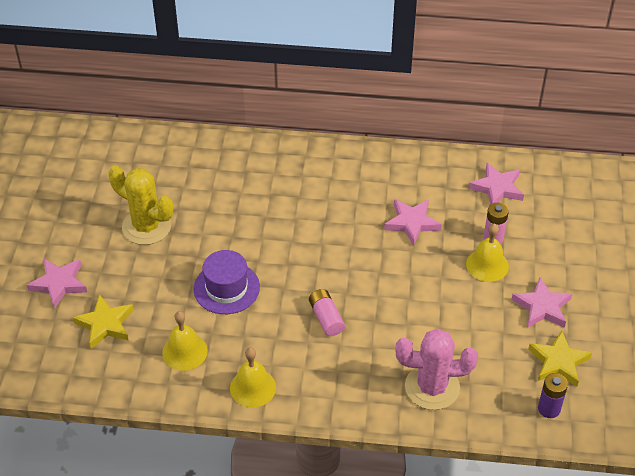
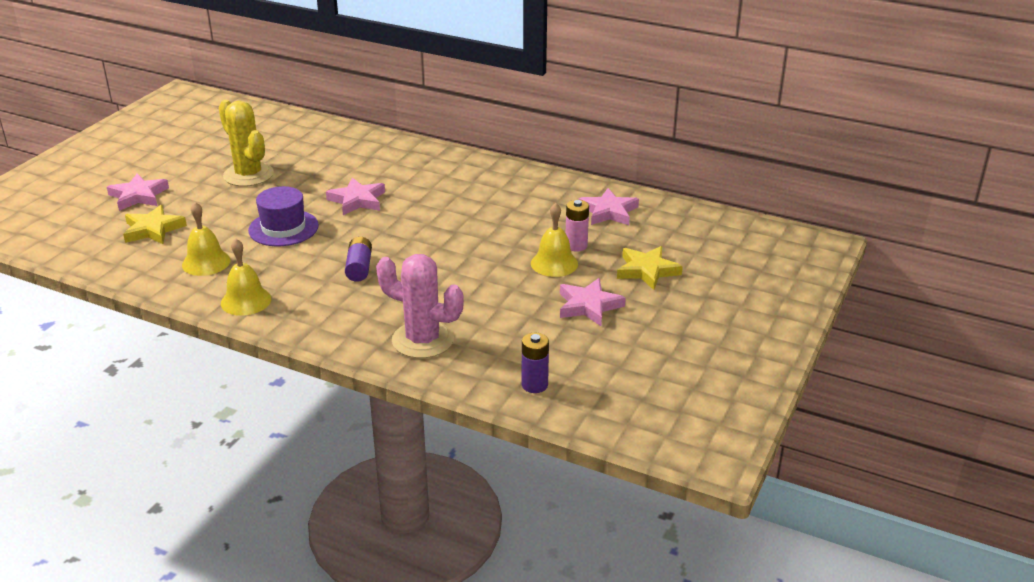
camera: 20 degrees right, 15 degrees down
(326, 318) = (359, 268): pink battery -> purple battery
(412, 223) = (500, 219): pink star -> pink star (357, 200)
(558, 362) = (574, 351): yellow star -> yellow star (647, 271)

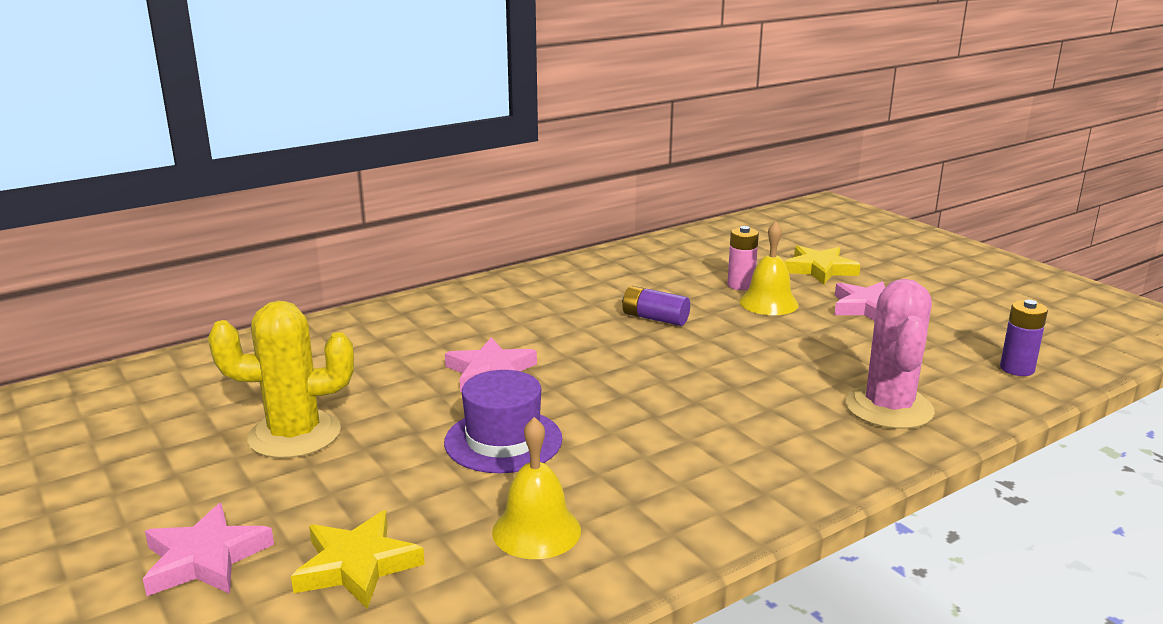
camera: 60 degrees left, 10 degrees down
(246, 301) = (693, 516): yellow bell -> none
(359, 268) = (676, 409): purple battery -> purple battery (655, 318)
(423, 340) = (888, 408): pink cactus -> pink cactus turned 45 degrees counterclockwise
(608, 212) = (685, 256): pink star -> none

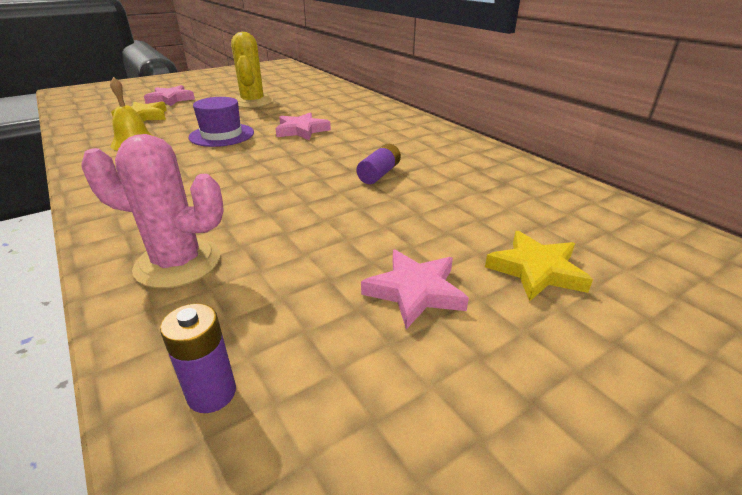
camera: 90 degrees right, 10 degrees up
(740, 285) = (463, 214): pink battery -> none
(768, 303) = (420, 225): yellow bell -> none

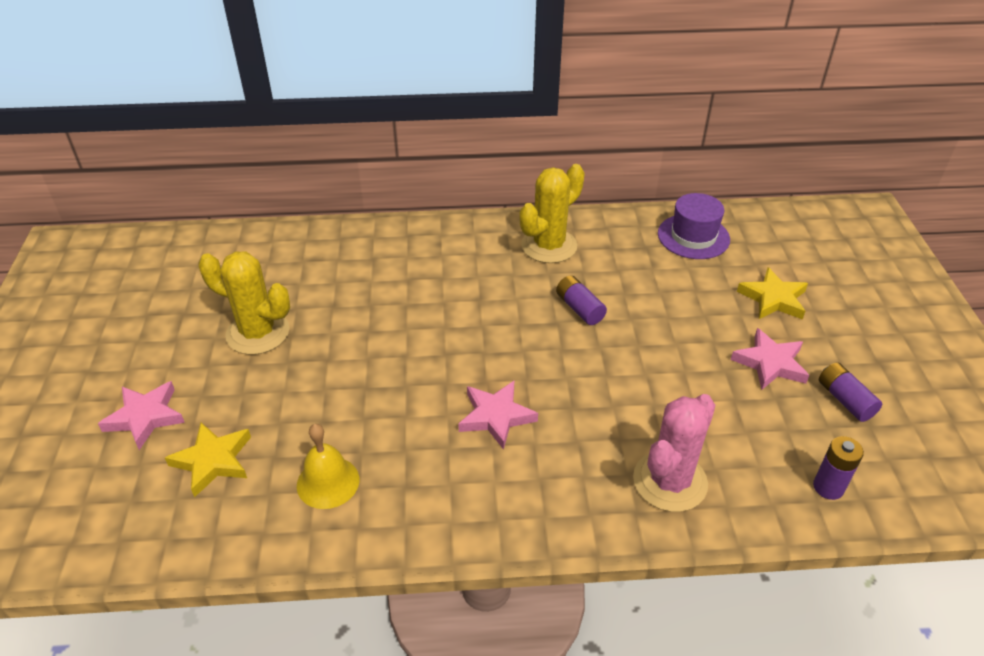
camera: 60 degrees left, 10 degrees up
(222, 135) = (372, 392): purple hat -> purple hat (693, 236)
(301, 130) = (416, 321): pink star -> pink star (496, 416)
(406, 376) = (845, 400): none -> purple battery
(441, 148) = (549, 246): none -> yellow cactus

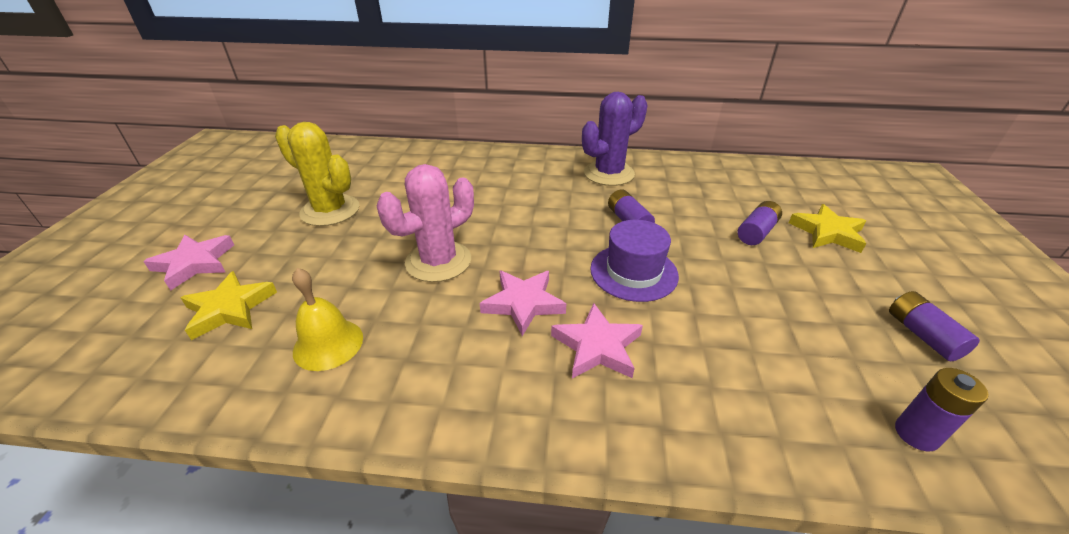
camera: 10 degrees right, 5 degrees down
(549, 246) = (609, 173): yellow cactus -> purple cactus
(670, 481) = (708, 397): pink cactus -> pink cactus (438, 261)
(693, 236) = (745, 178): purple hat -> purple hat (633, 272)
(706, 306) = (756, 232): none -> purple battery
(770, 363) = (828, 288): pink star -> pink star (597, 346)

